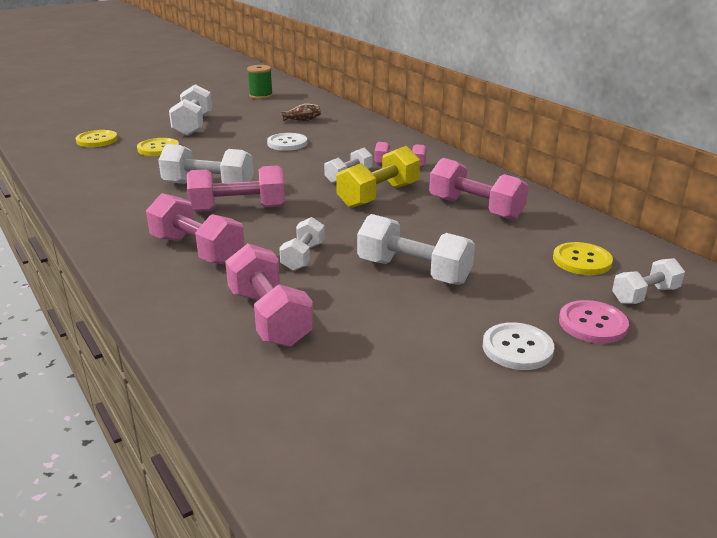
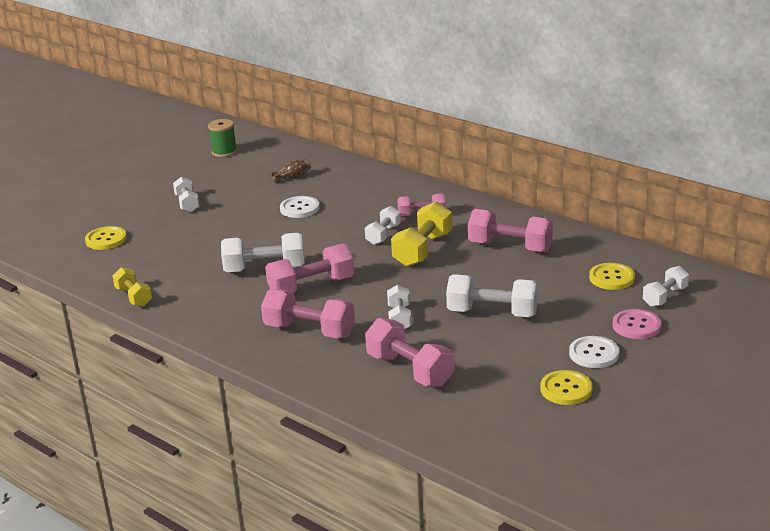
camera: 15 degrees left, 0 degrees up
(66, 188) = (134, 297): none -> yellow dumbbell
(158, 148) = (179, 238): yellow button -> yellow button (566, 389)
(193, 125) = (187, 203): white dumbbell -> white dumbbell, size x0.61

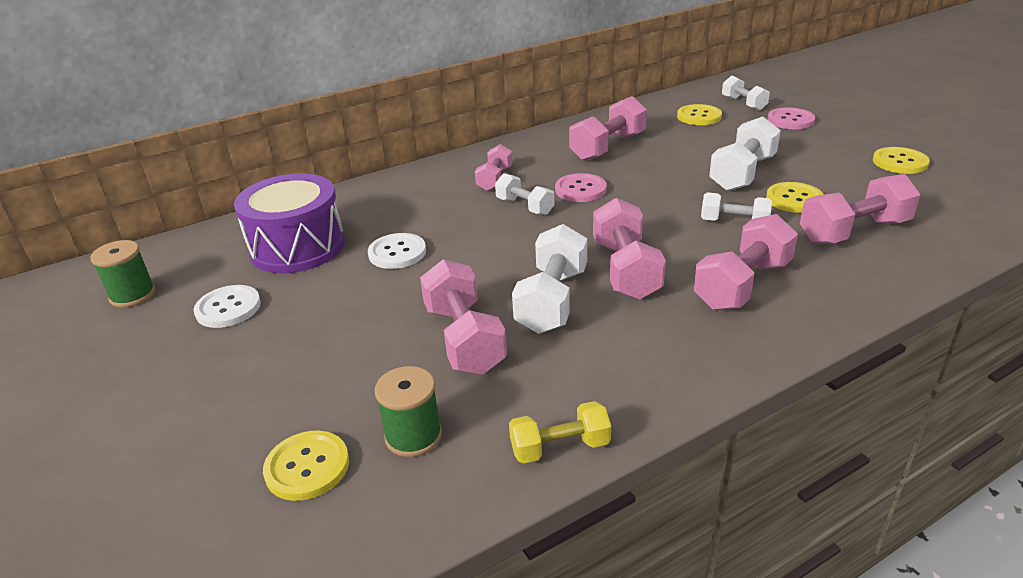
camera: 70 degrees left, 5 degrees up
(132, 258) = (413, 436): none -> green spool
(187, 203) = (270, 351): white dumbbell -> none
(216, 251) = (464, 338): none -> pink dumbbell
(293, 177) = (297, 247): brown vase -> purple drum
(422, 250) = (580, 189): yellow dumbbell -> pink button
(454, 340) = (794, 199): none -> yellow button
(594, 354) = (836, 142): white button -> white button (228, 308)

